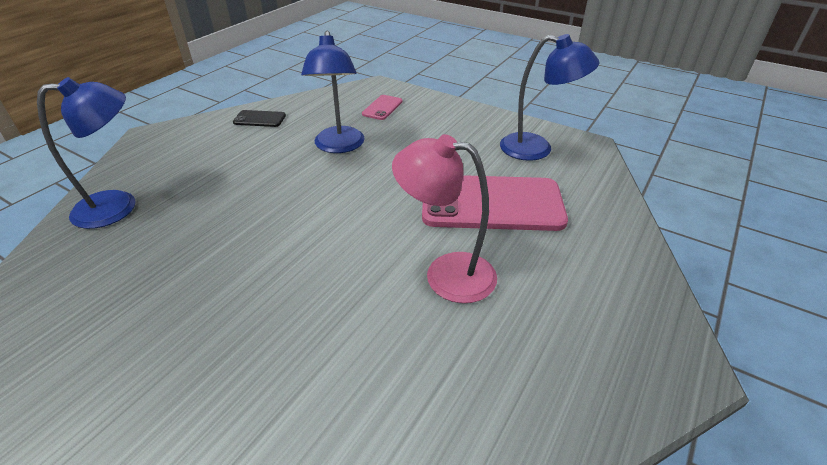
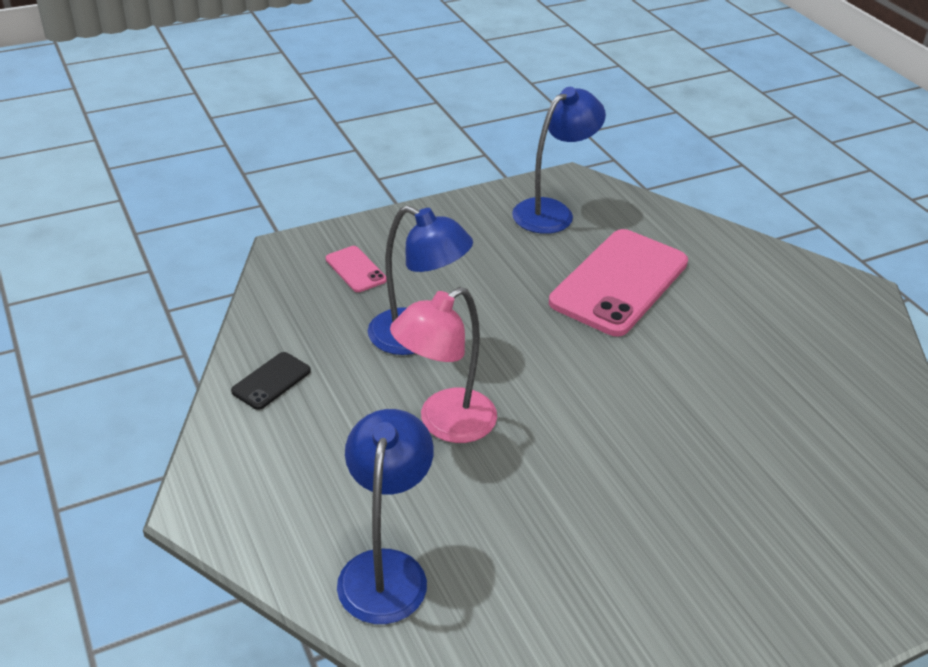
camera: 60 degrees left, 0 degrees up
(446, 273) = (698, 354): pink lamp -> pink lamp (445, 423)

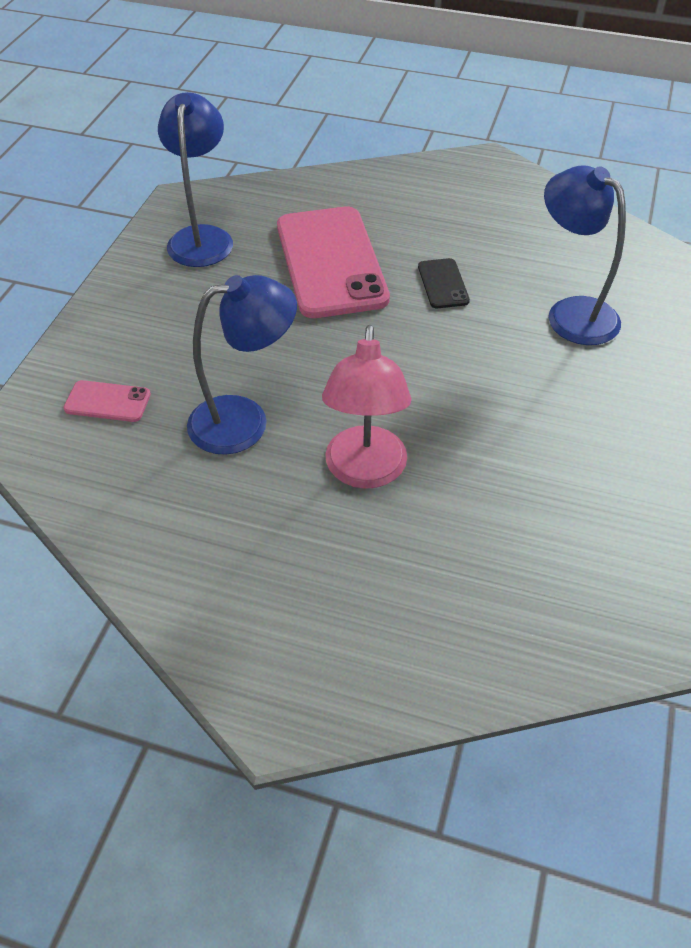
camera: 45 degrees left, 10 degrees up
(271, 381) = (177, 557): black phone -> black phone (443, 284)
(385, 569) = (484, 621): blue lamp -> blue lamp (571, 313)

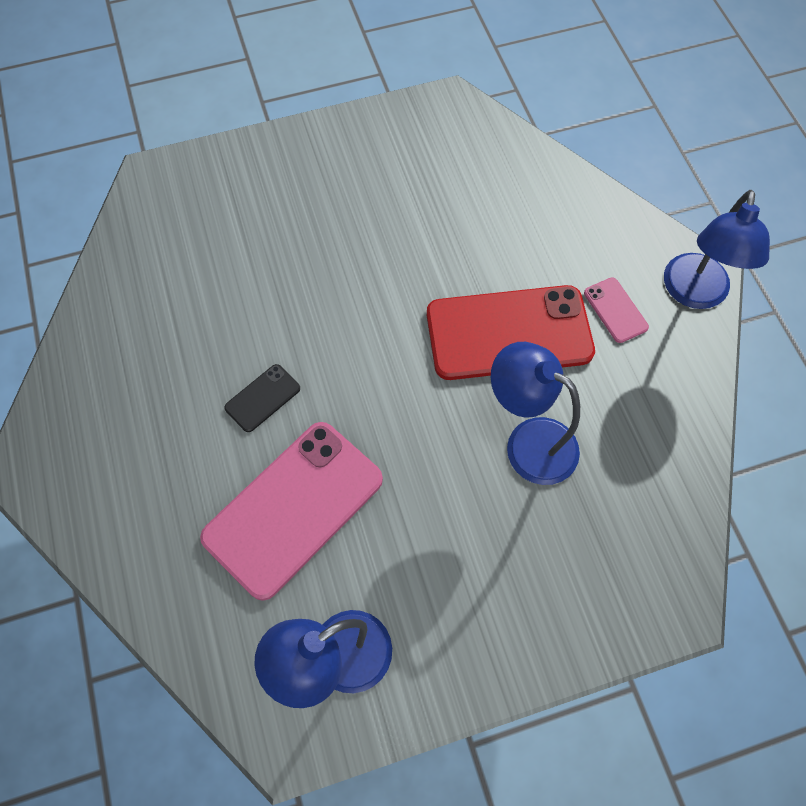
camera: 125 degrees left, 15 degrees up
(107, 402) = (594, 560): pink phone -> pink phone (615, 310)
(365, 472) = (509, 333): pink lamp -> red phone
(571, 313) = (238, 289): blue lamp -> blue lamp (694, 294)

